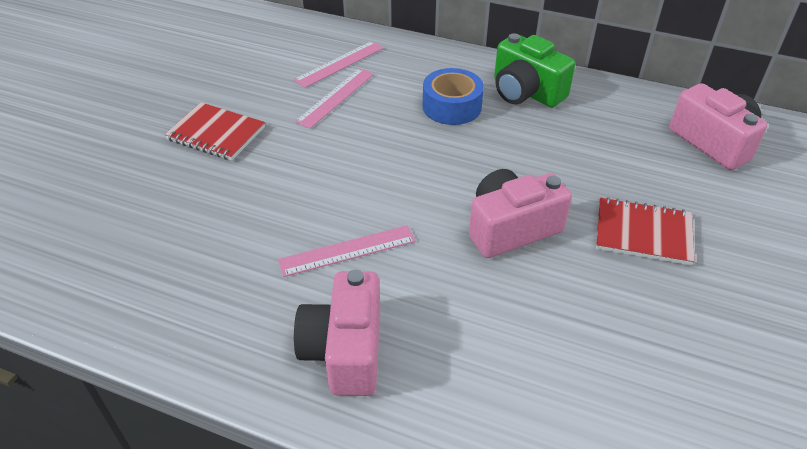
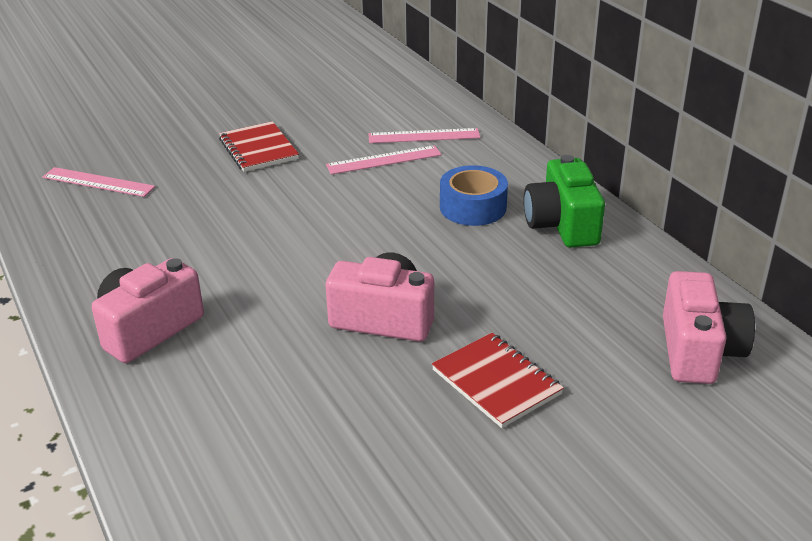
camera: 40 degrees right, 10 degrees down
(347, 251) = (238, 269): pink ruler -> pink ruler (98, 182)

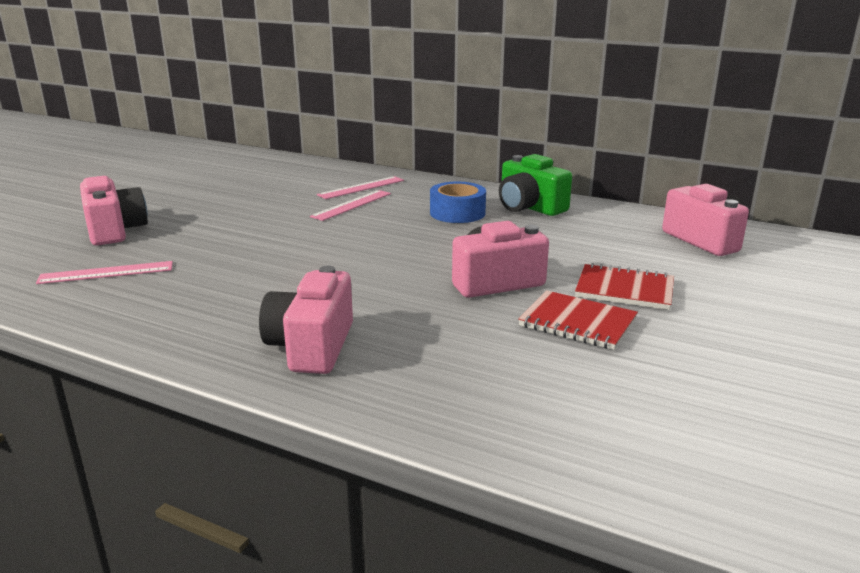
camera: 35 degrees left, 10 degrees down
(154, 130) = (115, 231): none -> pink camera
(258, 149) = (236, 221): red notebook -> red notebook (577, 323)

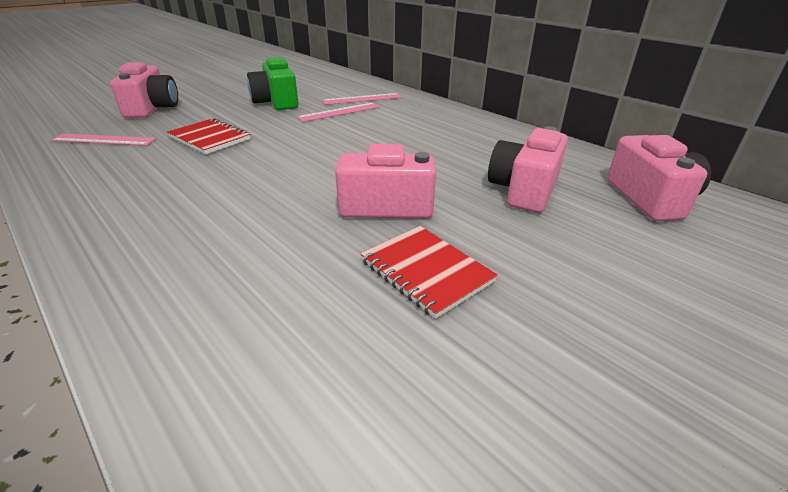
camera: 20 degrees right, 10 degrees up
(311, 346) = (157, 239): pink camera -> pink camera (524, 190)
(457, 213) = (418, 131): blue tape -> none
(529, 207) = (489, 135): green camera -> green camera (276, 102)
(624, 290) = (512, 241): red notebook -> red notebook (210, 138)

